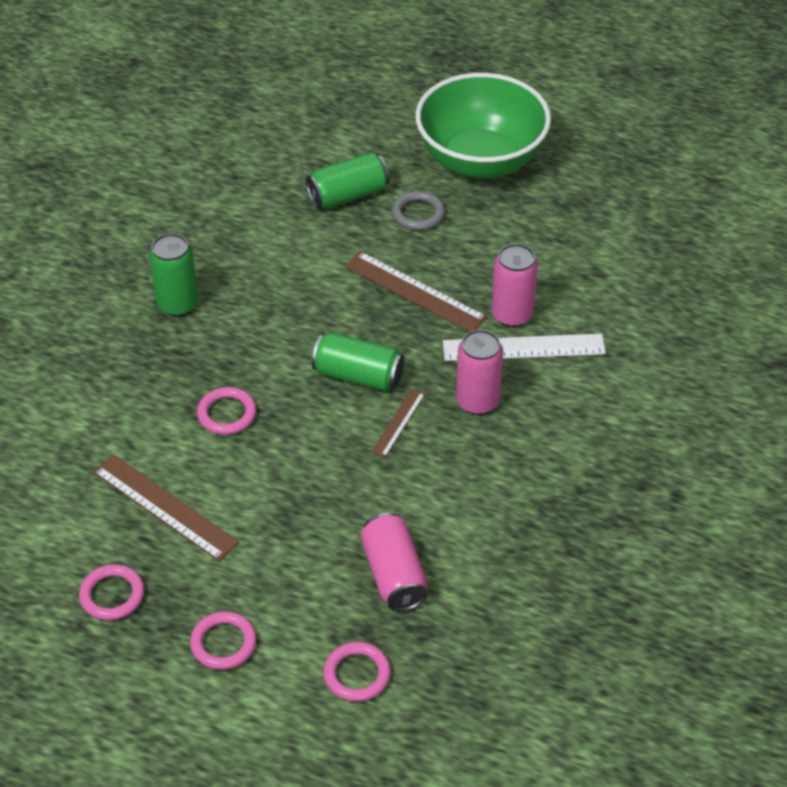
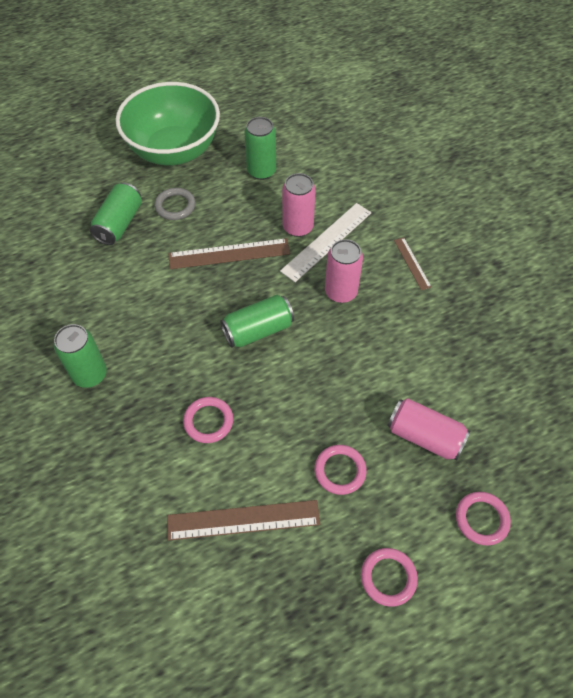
camera: 45 degrees left, 10 degrees up
(112, 595) = (283, 616): pink ring -> pink ring (340, 471)
(398, 422) = (315, 340): brown ruler -> brown ruler (412, 263)
(543, 238) = (261, 171): none -> green can

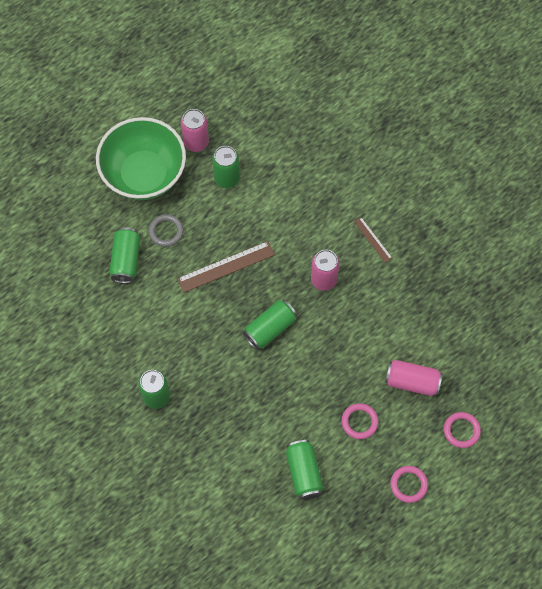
camera: 15 degrees left, 10 degrees up
(208, 421) = (257, 410): pink ring -> none
(243, 520) = (304, 473): brown ruler -> green can
(298, 227) = (273, 227): pink can -> pink can (196, 142)
(326, 241) = (300, 235): white ruler -> none

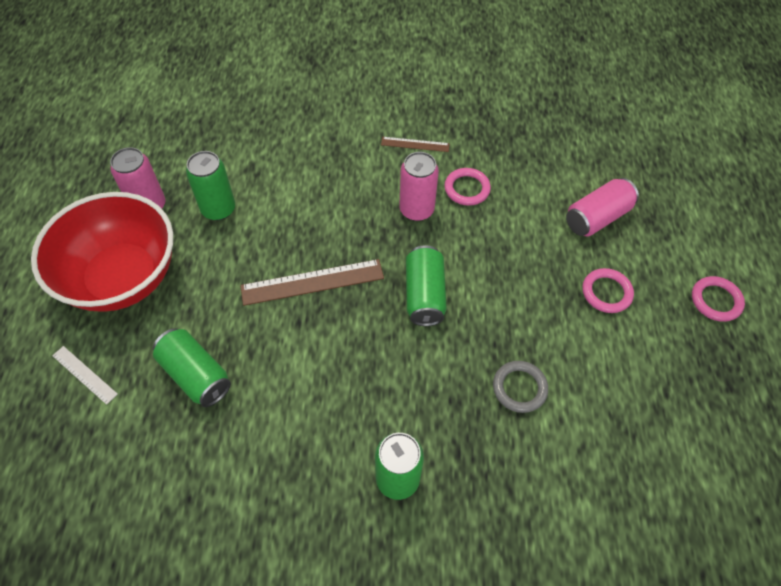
camera: 50 degrees left, 10 degrees down
(82, 211) = (84, 374): none -> white ruler
(144, 174) = (123, 278): green bowl -> red bowl
(166, 231) = (210, 307): grey ring -> grey ring (519, 388)
(226, 266) = (312, 282): brown ruler -> brown ruler turned 60 degrees clockwise
(304, 473) = (628, 390): green can -> none
(461, 430) = (684, 216): pink ring -> pink ring (467, 189)

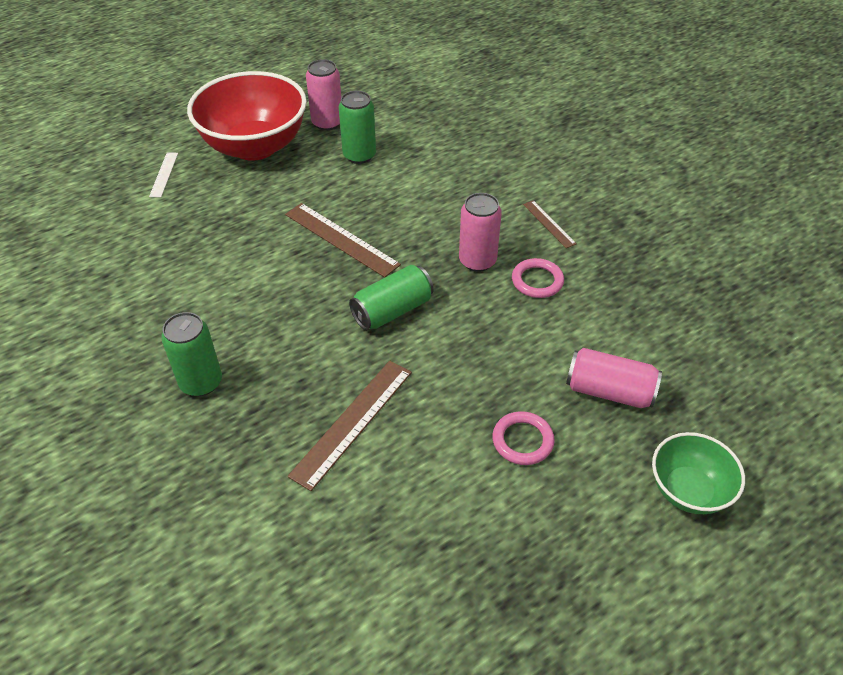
camera: 55 degrees right, 10 degrees down
(196, 375) = (206, 224): green can -> none
(519, 388) = (352, 422): grey ring -> brown ruler
(700, 232) = (688, 490): none -> green bowl
(716, 300) = (608, 544): pink ring -> none

